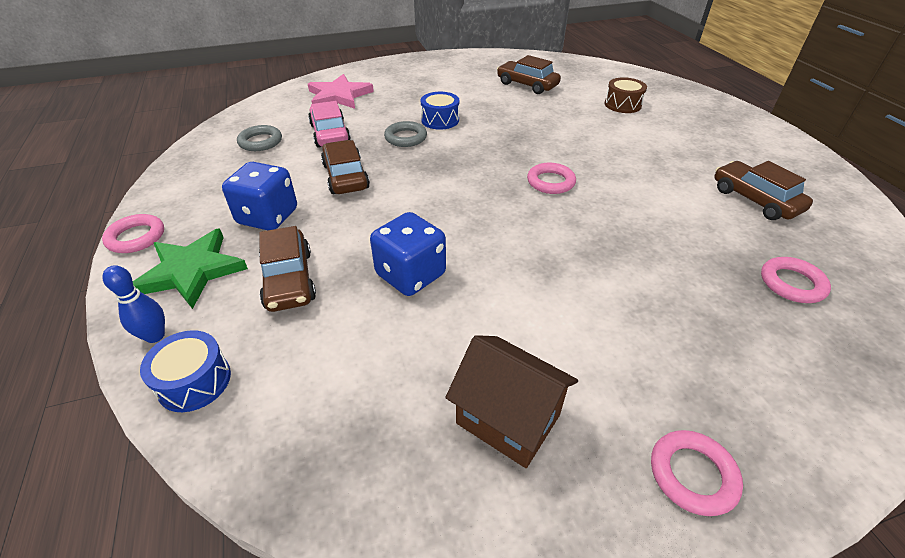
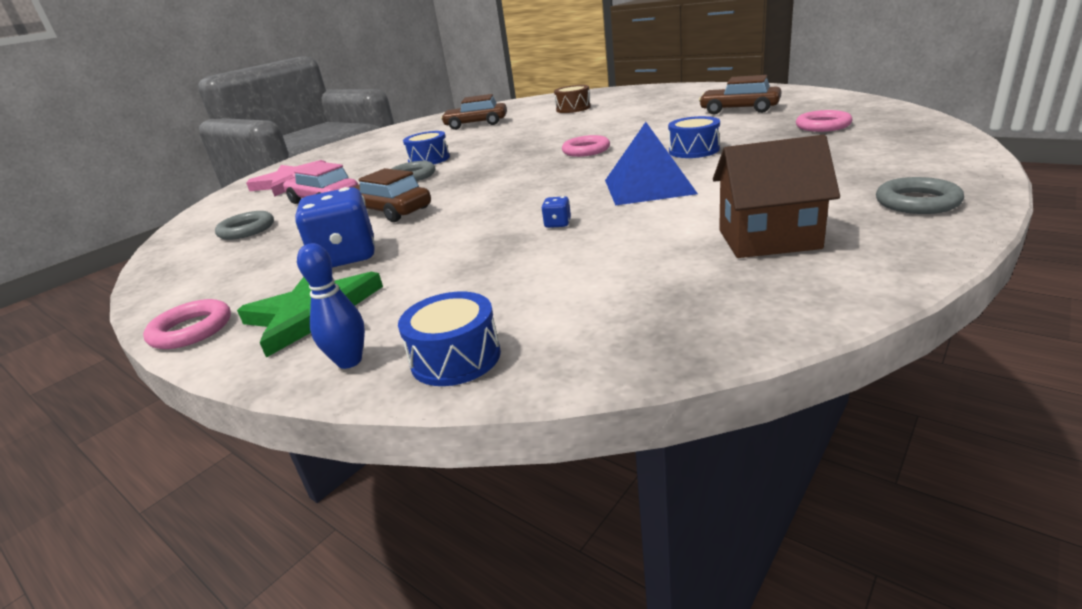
camera: 30 degrees left, 15 degrees down
(289, 280) = (442, 272): brown car -> none
(410, 275) = (557, 224): blue dice -> blue dice, size x0.41
(526, 272) = (649, 186): none -> blue pyramid
(627, 242) = (694, 150): none -> blue drum
(692, 474) = (917, 202): pink ring -> grey ring

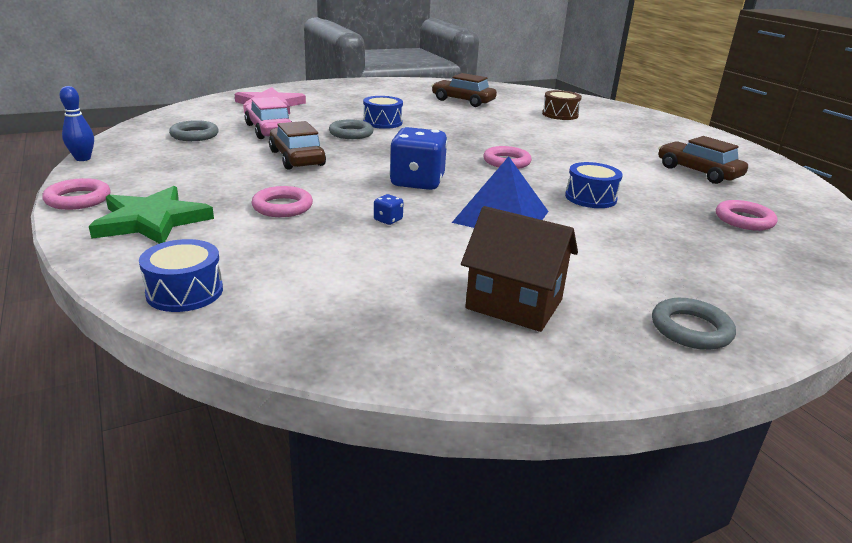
camera: 20 degrees right, 0 degrees up
(346, 257) = (222, 185): blue dice -> blue dice (417, 182)
(349, 361) = (128, 264): blue bowling pin -> blue bowling pin (83, 159)
(439, 251) = (282, 207): none -> pink ring

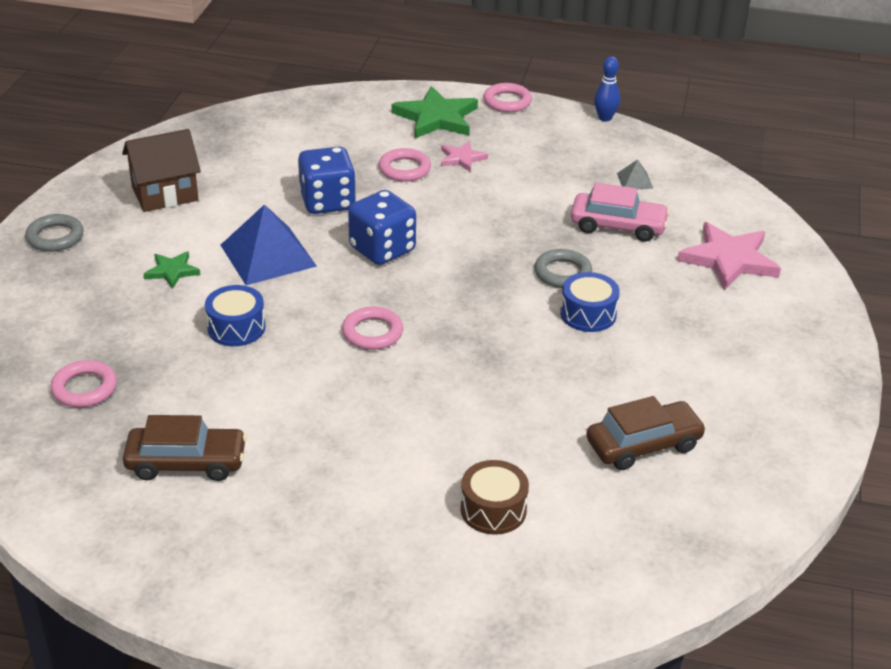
camera: 130 degrees right, 10 degrees up
(185, 292) = (322, 106): blue drum -> none
(194, 135) = (634, 181): grey ring -> grey pyramid
(230, 191) = (462, 158): none -> pink star
(297, 158) = (510, 212): brown car -> none
(388, 220) = (327, 202): blue dice -> blue dice, size x2.45
(596, 244) = (172, 271): none -> green star

